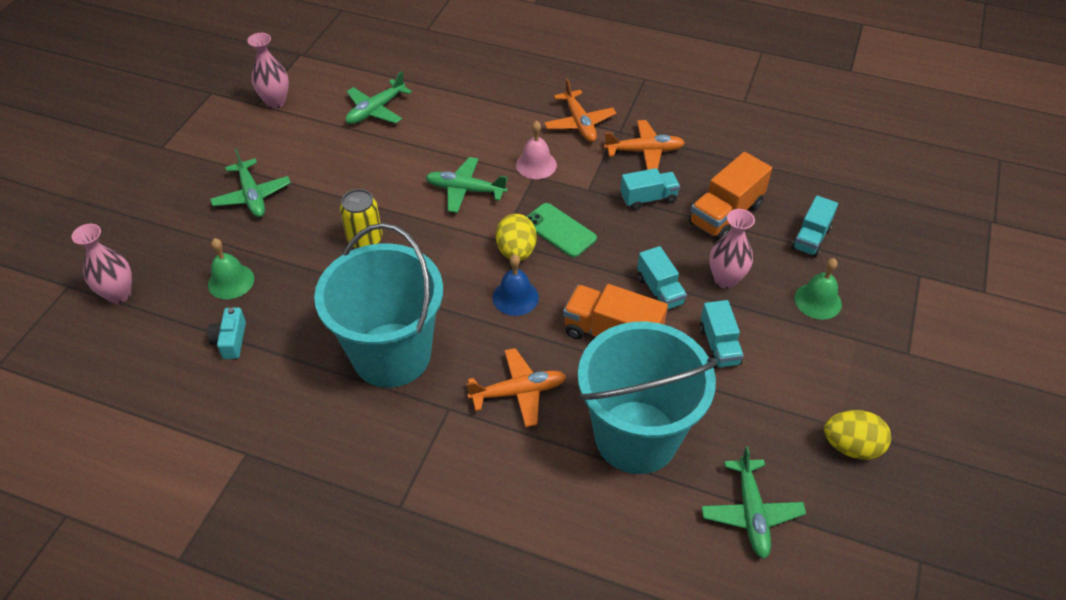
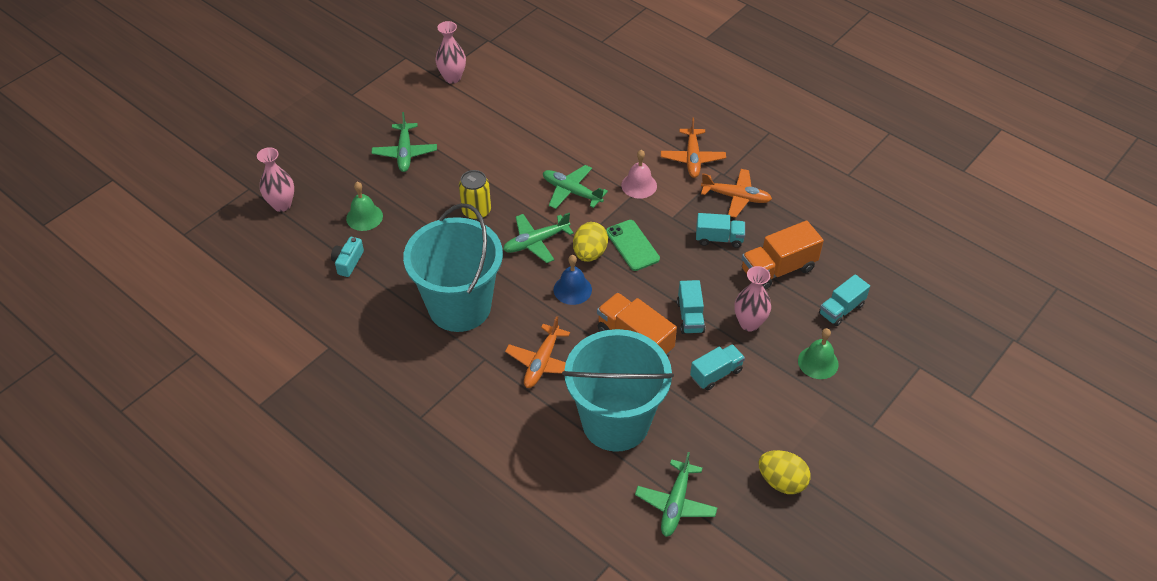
camera: 20 degrees right, 0 degrees up
(375, 110) = (529, 105): green plane -> green plane (536, 242)
(518, 392) = (542, 362): orange plane -> orange plane turned 105 degrees clockwise
(719, 346) = (716, 374): turquoise truck -> turquoise truck turned 135 degrees counterclockwise

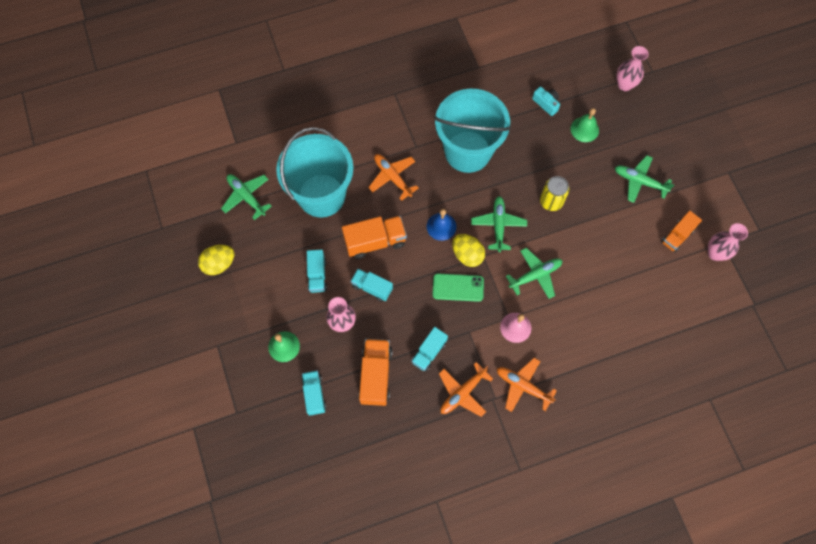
camera: 120 degrees right, 20 degrees up
(451, 107) = (677, 236): none -> orange truck

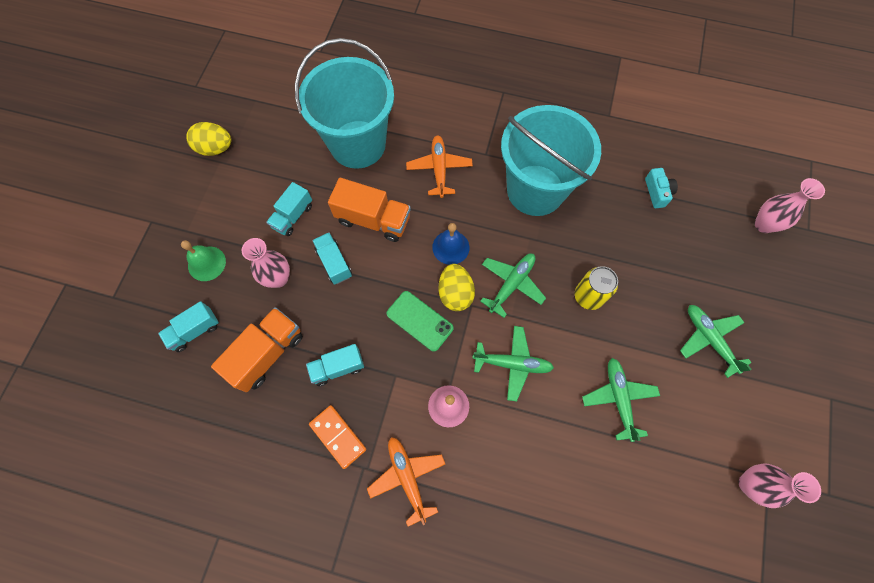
camera: 35 degrees right, 0 degrees up
(246, 196) = (289, 104): green plane -> green plane (618, 398)
(314, 394) = (195, 331): turquoise truck -> turquoise truck turned 150 degrees counterclockwise
(462, 392) = (338, 436): orange plane -> orange domino
(584, 129) = (682, 244): green bell -> none
(677, 236) = (713, 431): orange truck -> none

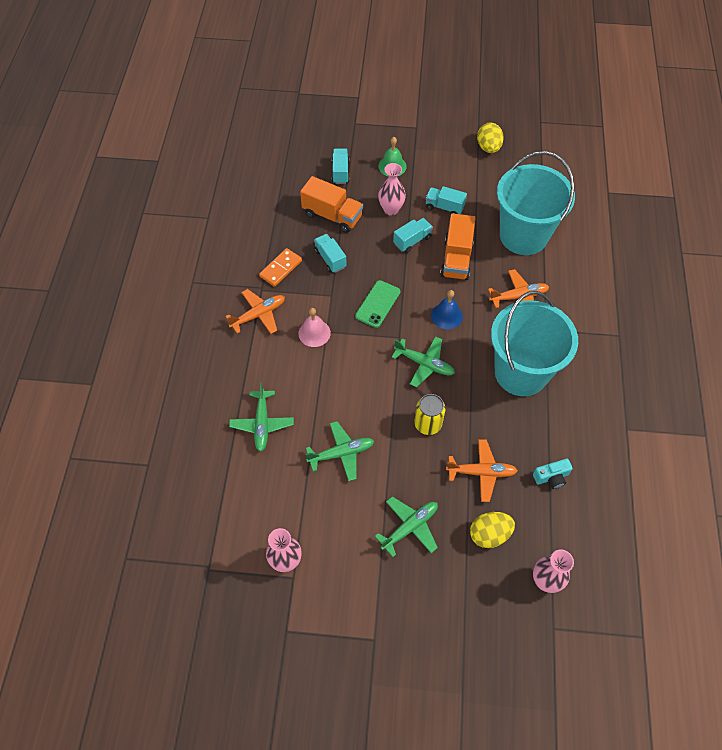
camera: 80 degrees right, 10 degrees down
(195, 331) = (340, 172): turquoise truck -> turquoise truck turned 45 degrees clockwise
(455, 293) = (406, 325): yellow egg -> yellow egg (489, 534)
(512, 364) = (355, 372): green plane -> green plane (262, 424)
(649, 255) = (481, 472): none -> orange plane

